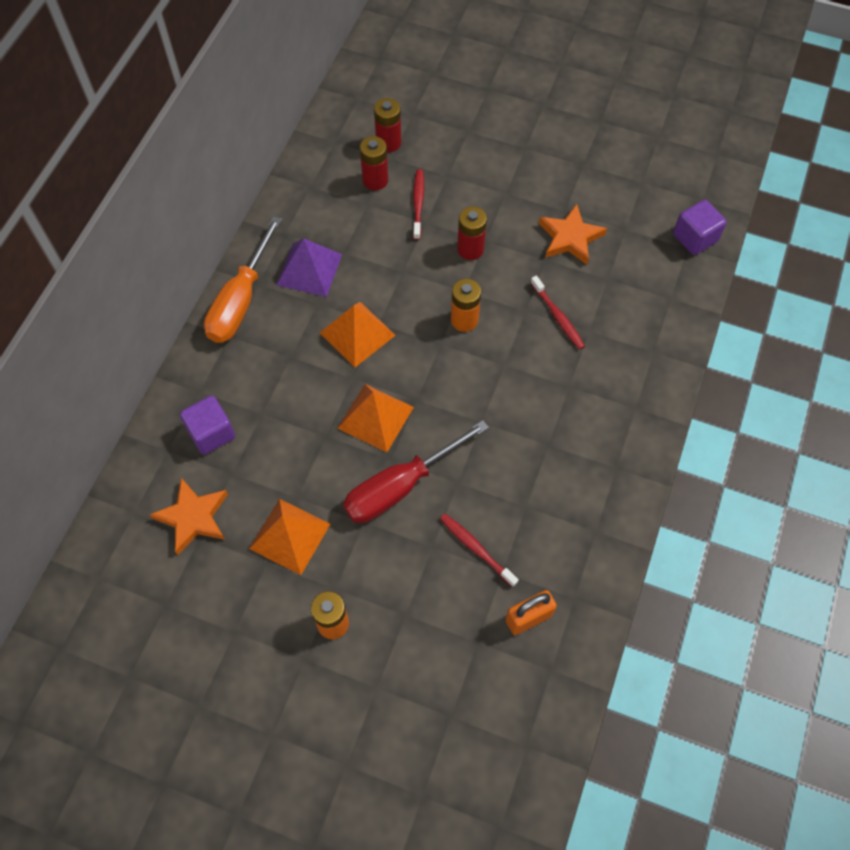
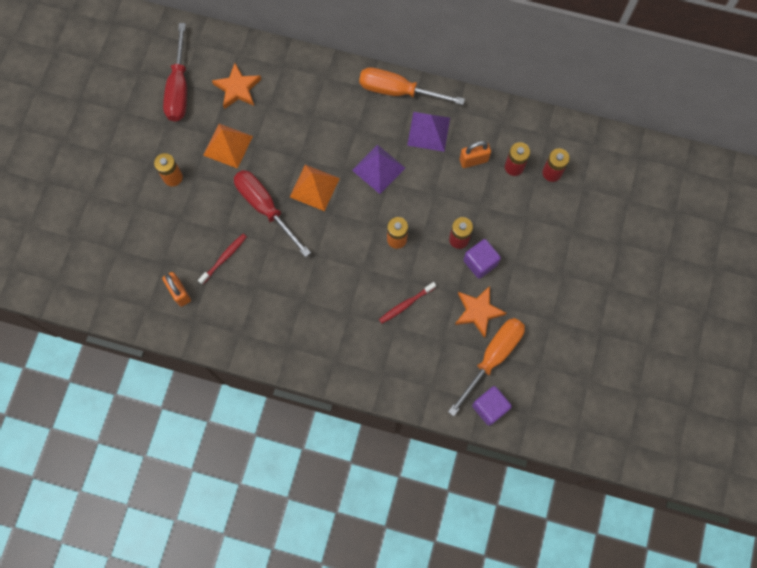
camera: 85 degrees right, 10 degrees up
(174, 609) = (179, 88): none -> red screwdriver
(211, 433) = (296, 89): purple cube -> purple cube (480, 262)
(357, 334) = (378, 169): orange pyramid -> purple pyramid
(360, 222) = (473, 160): none -> orange padlock
(418, 203) = (496, 199): red toothbrush -> none
(630, 228) = (492, 357): none -> orange screwdriver

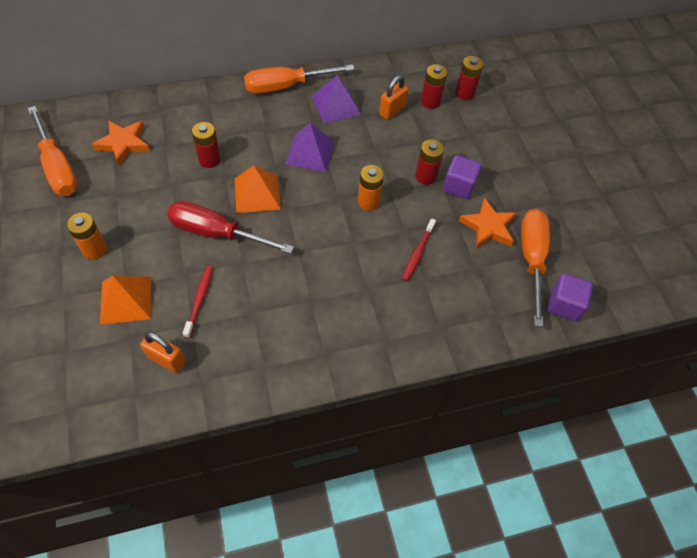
camera: 35 degrees left, 15 degrees down
(179, 88) = (58, 167): red screwdriver -> orange screwdriver
(228, 145) = (141, 195): orange pyramid -> orange pyramid (126, 300)
(295, 137) = (209, 160): none -> red battery

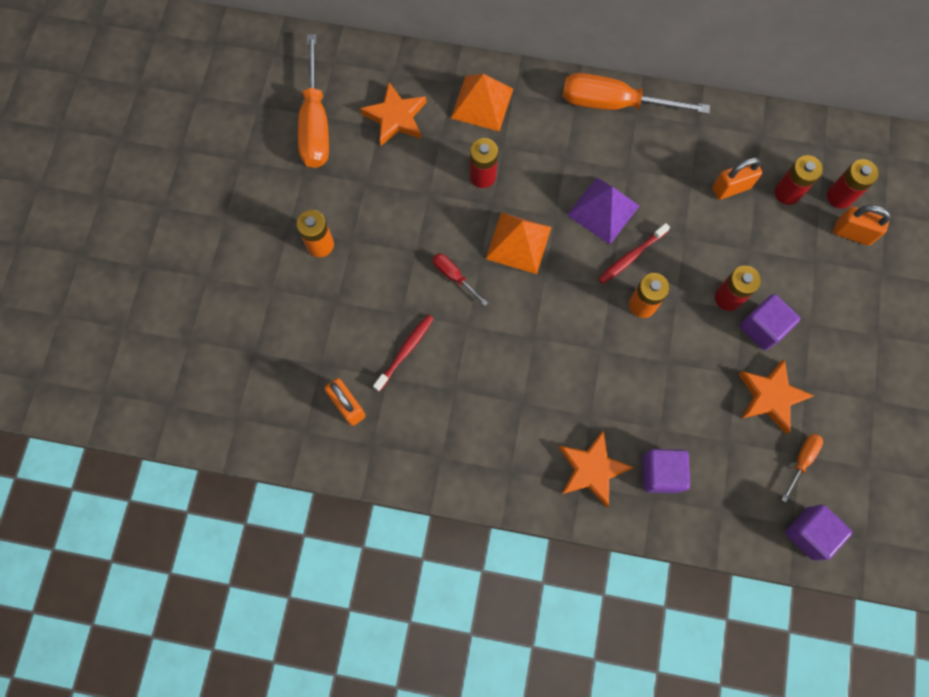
camera: 30 degrees right, 15 degrees up
(126, 300) = (331, 319): orange pyramid -> orange pyramid (482, 103)
(216, 233) = (454, 276): red screwdriver -> red screwdriver, size x0.47
(336, 105) = (664, 154): purple pyramid -> none
(387, 326) = (592, 470): none -> orange star
(417, 253) = (668, 395): red toothbrush -> red toothbrush (631, 256)
(439, 308) = (660, 473): none -> purple cube
(484, 111) = (852, 233): none -> orange padlock
(531, 259) = (801, 460): orange screwdriver -> orange screwdriver, size x0.47

